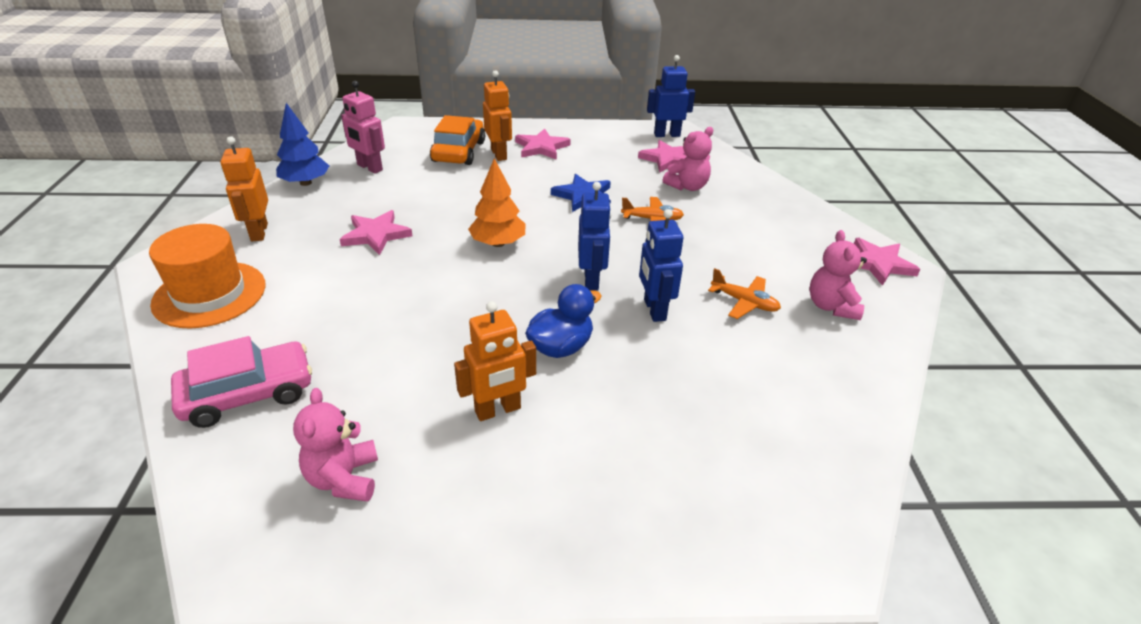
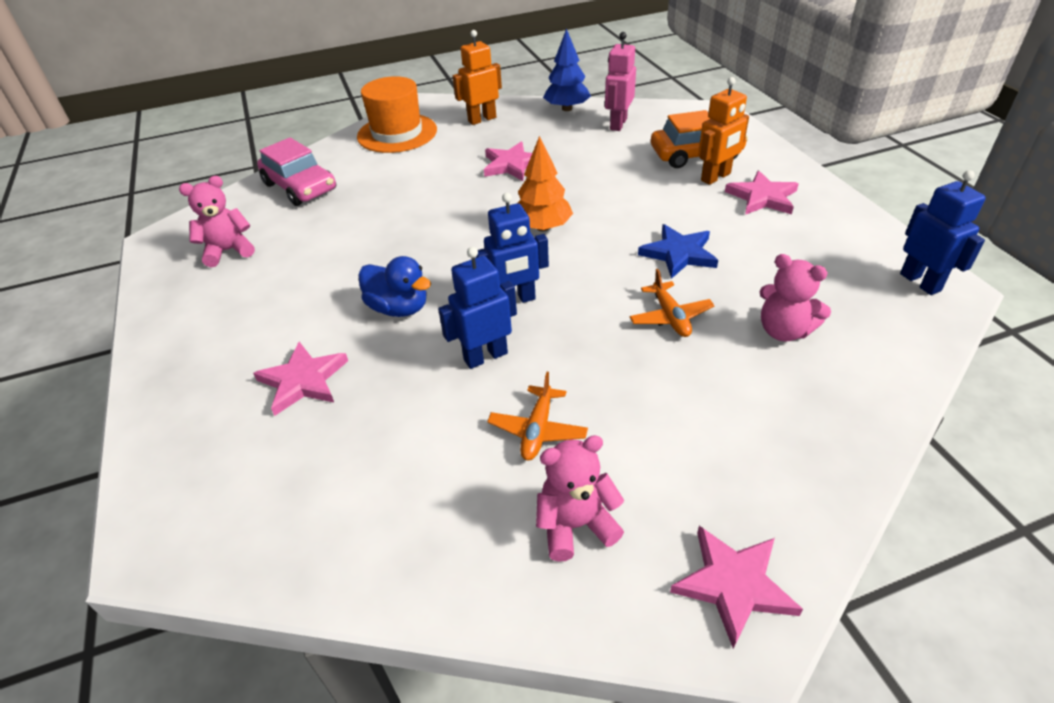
camera: 75 degrees right, 5 degrees up
(498, 410) = (308, 296): orange robot -> none
(667, 159) = (843, 298): pink star -> pink star (303, 381)

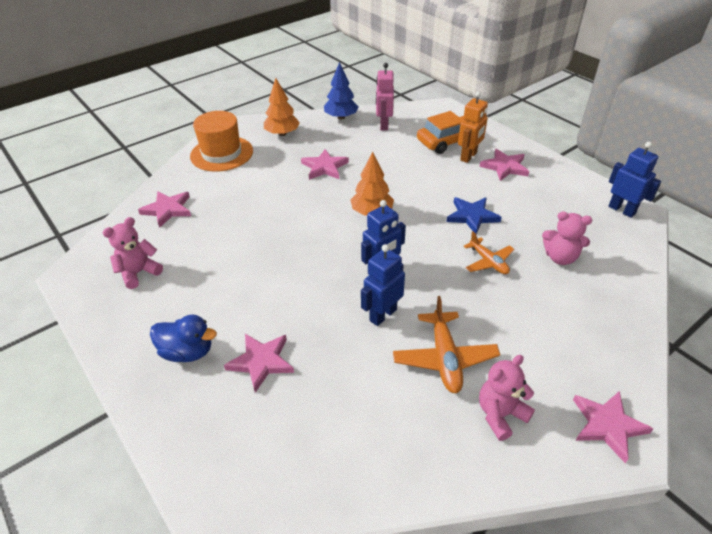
camera: 20 degrees left, 0 degrees up
(300, 187) = (167, 210): pink car -> pink star
(399, 308) = (301, 292): blue duck -> blue duck (187, 352)
(482, 119) = (282, 133): orange robot -> orange tree
(538, 430) = (444, 358): orange plane -> orange plane, size x1.54

